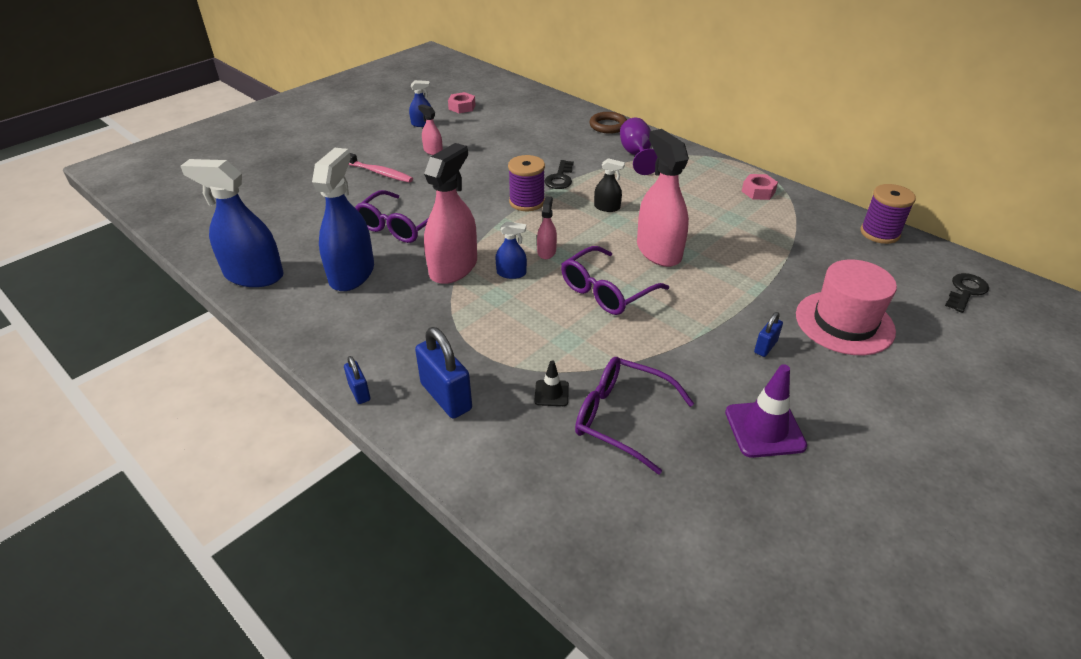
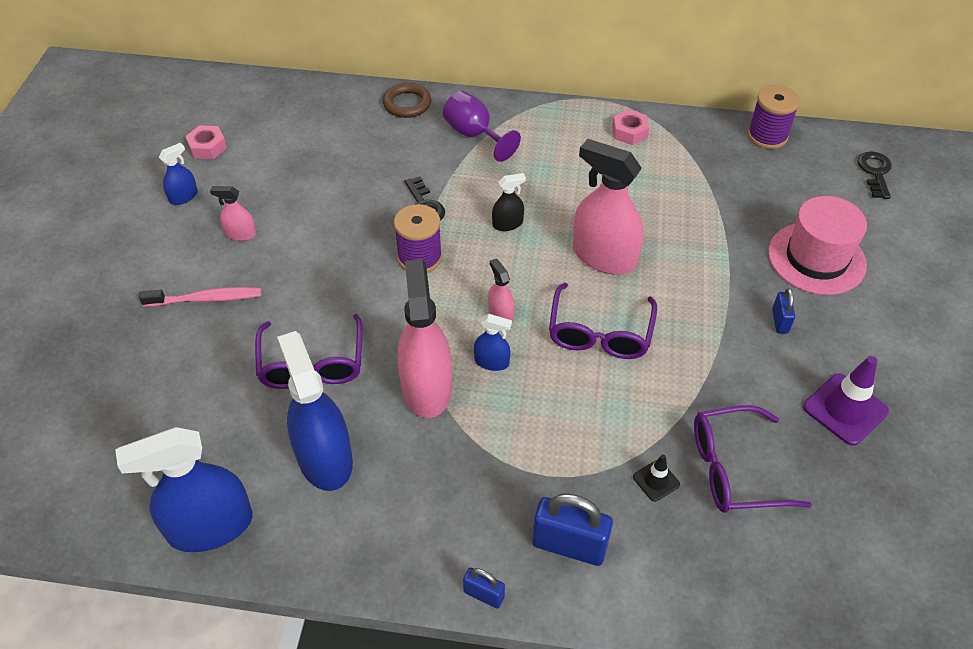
camera: 35 degrees left, 10 degrees up
(511, 273) = (492, 362): blue spray bottle -> blue spray bottle turned 45 degrees clockwise

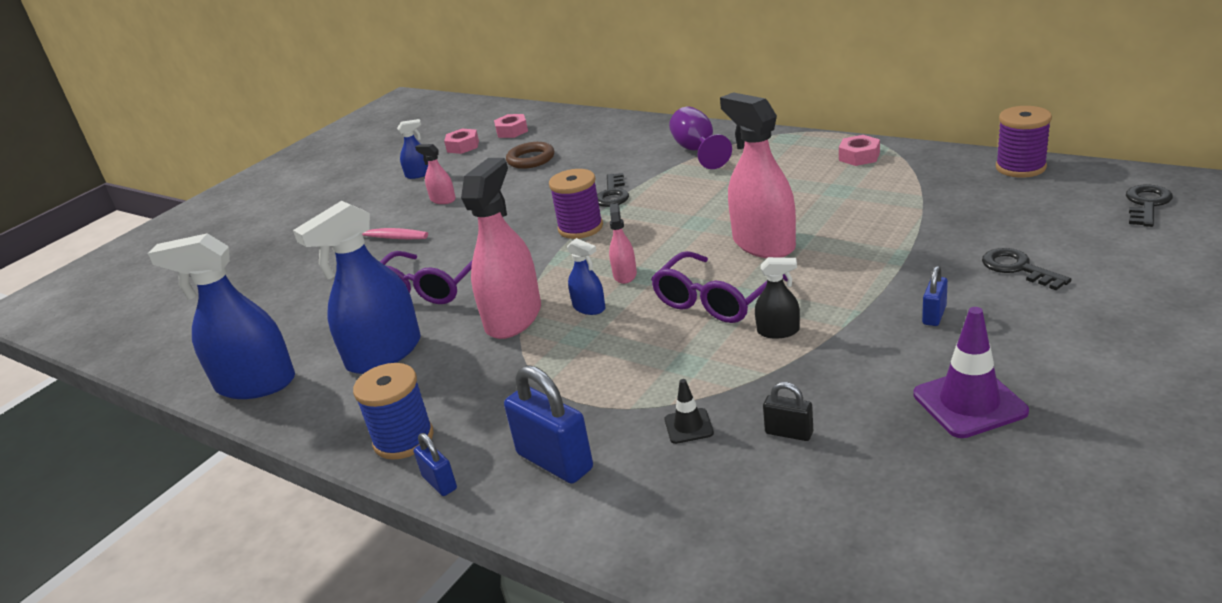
camera: 30 degrees right, 20 degrees down
(251, 118) = (512, 131): none -> pink nut
(324, 458) = (384, 353): blue spray bottle -> blue spray bottle turned 135 degrees counterclockwise
(407, 104) = (651, 128): brown ring -> brown ring (531, 159)
(417, 556) = (403, 439): none -> blue spool
(507, 224) = (682, 212): black spray bottle -> black spray bottle (778, 331)
(735, 469) = (789, 433): purple glasses -> black padlock
(816, 258) = (1018, 268): pink hat -> black key

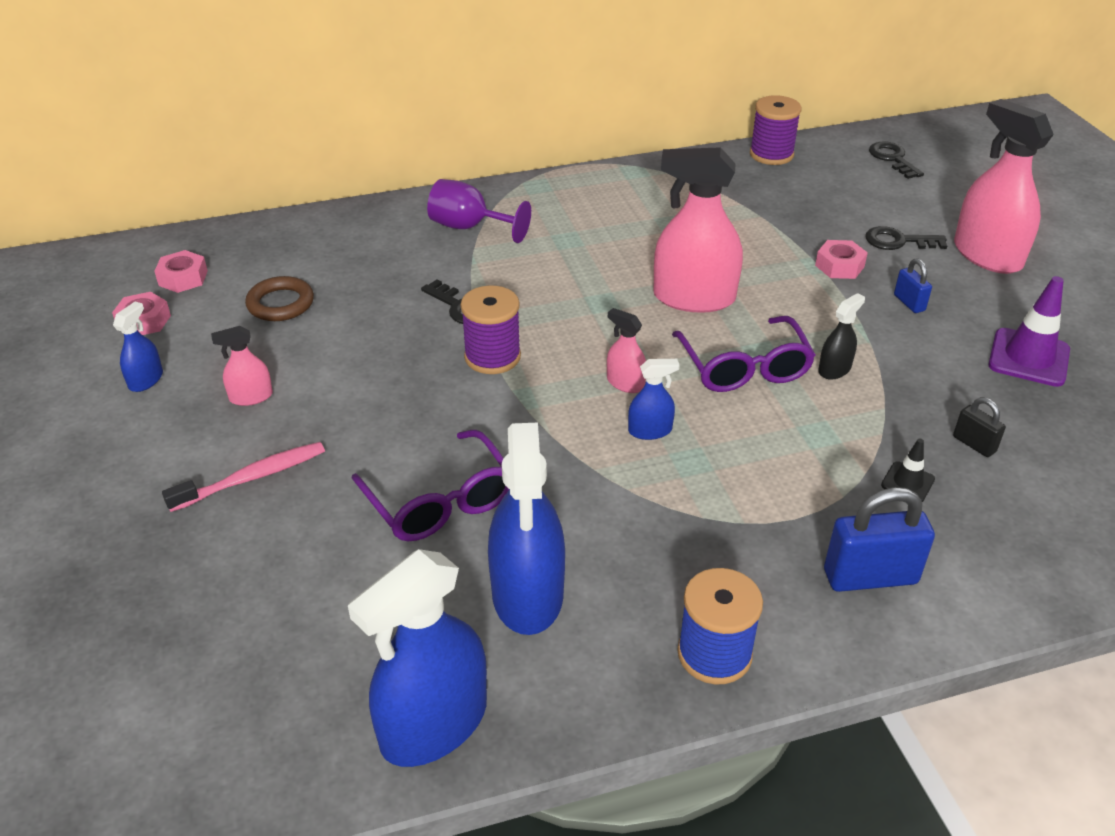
camera: 55 degrees left, 10 degrees up
(439, 483) = (818, 663): blue padlock -> none
(513, 318) = (595, 480): pink spray bottle -> pink spray bottle (987, 255)
(789, 433) = (974, 444): black padlock -> black padlock turned 75 degrees clockwise
(859, 156) = (634, 184): pink nut -> pink nut (839, 266)

